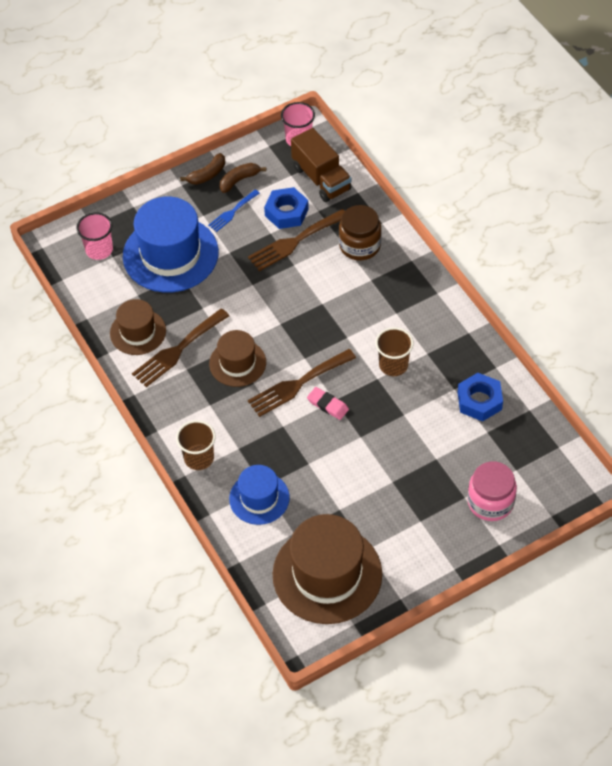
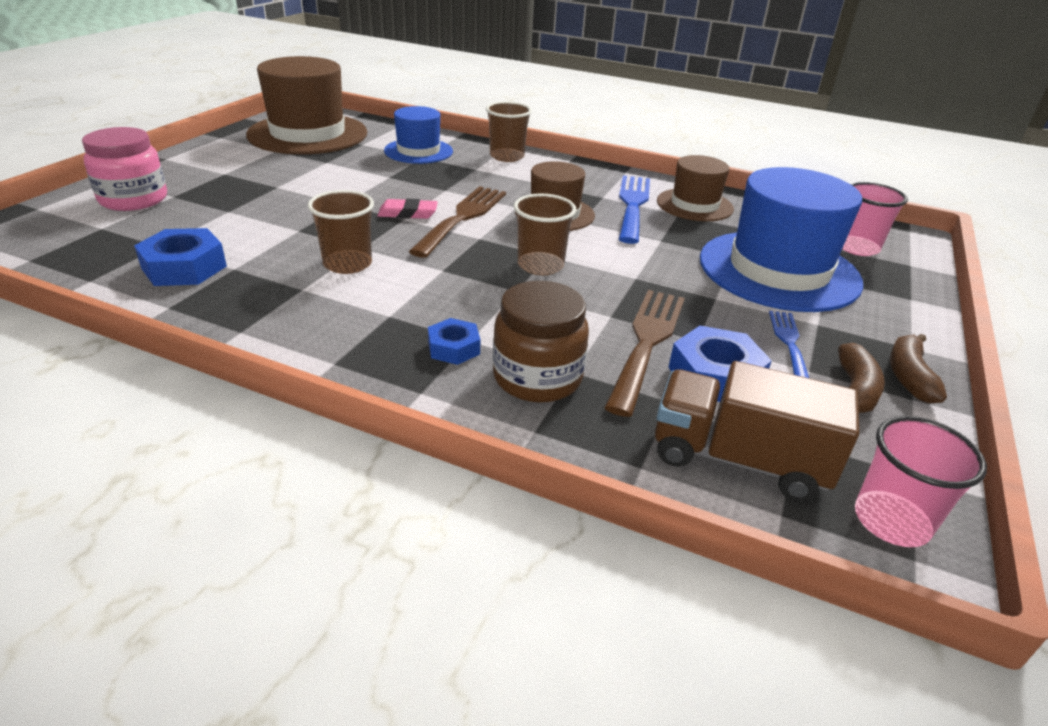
camera: 140 degrees right, 20 degrees down
(177, 350) = (633, 205): brown fork -> blue fork
(292, 316) = (540, 265): none -> brown cup
(381, 278) = (454, 348): none -> blue nut

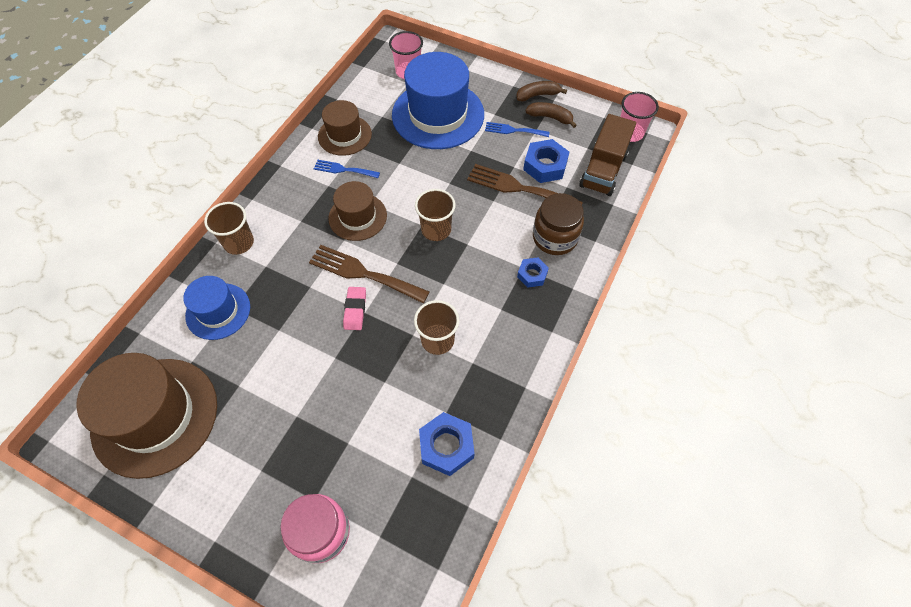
camera: 85 degrees left, 25 degrees up
(633, 205) = (343, 169): blue fork -> blue fork, size x0.58
(909, 376) = (537, 95): brown banana -> brown banana turned 150 degrees clockwise

